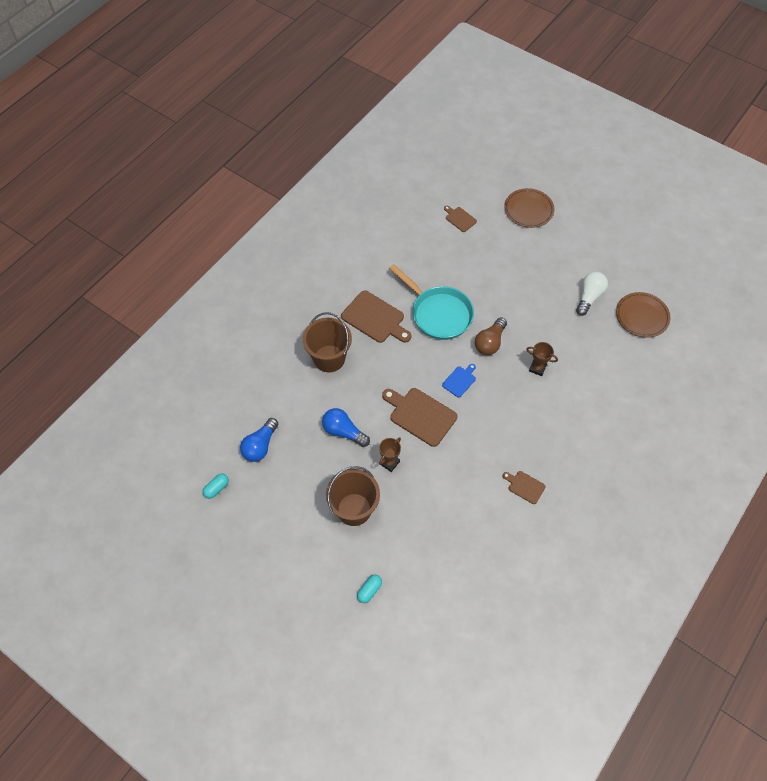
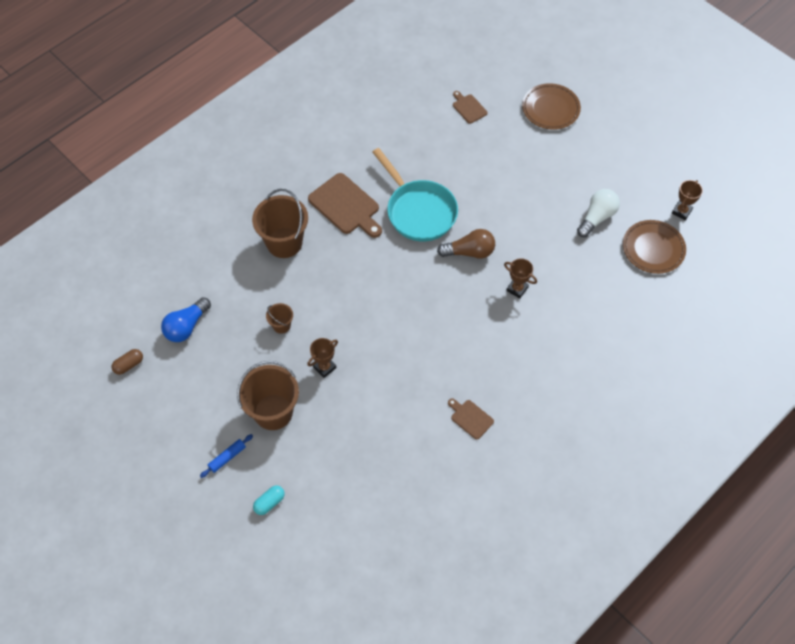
camera: 10 degrees right, 0 degrees up
(216, 488) = (129, 365): turquoise capsule -> brown capsule
(323, 556) = (227, 457): none -> blue rolling pin
(343, 431) = (281, 325): blue light bulb -> brown bucket
(420, 415) = (371, 321): brown cutting board -> none
(460, 380) = (425, 289): blue cutting board -> none
(490, 342) = (469, 252): brown light bulb -> brown light bulb turned 135 degrees counterclockwise
(657, 281) = (681, 211): none -> brown trophy

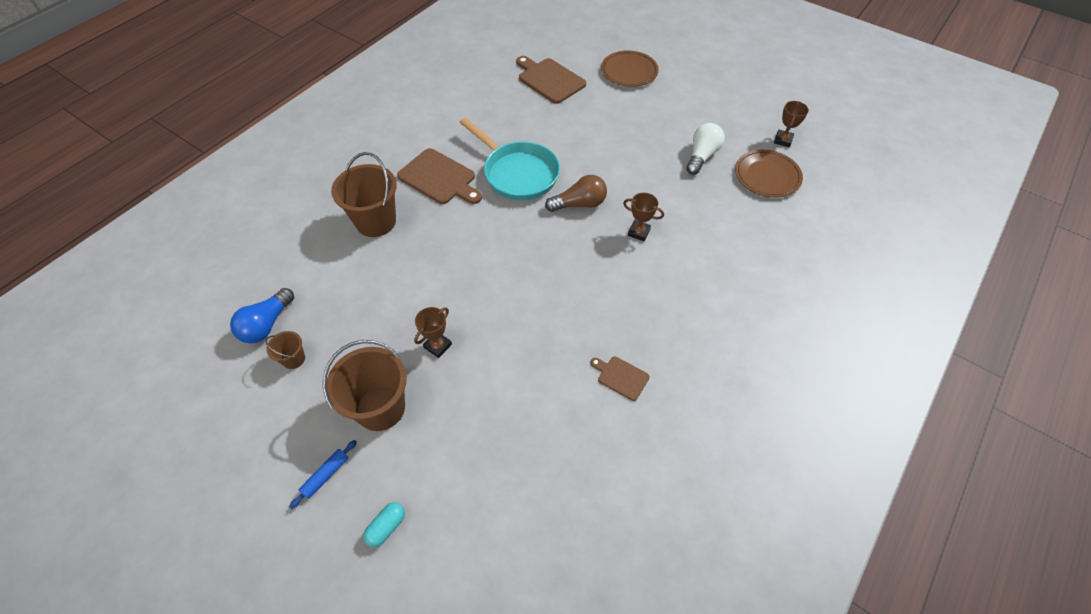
camera: 10 degrees left, 5 degrees down
(129, 365) = (194, 379): brown capsule -> none
(281, 325) = (381, 307): brown bucket -> brown bucket (294, 359)
(468, 108) = (549, 80): brown cutting board -> brown cutting board, size x1.89

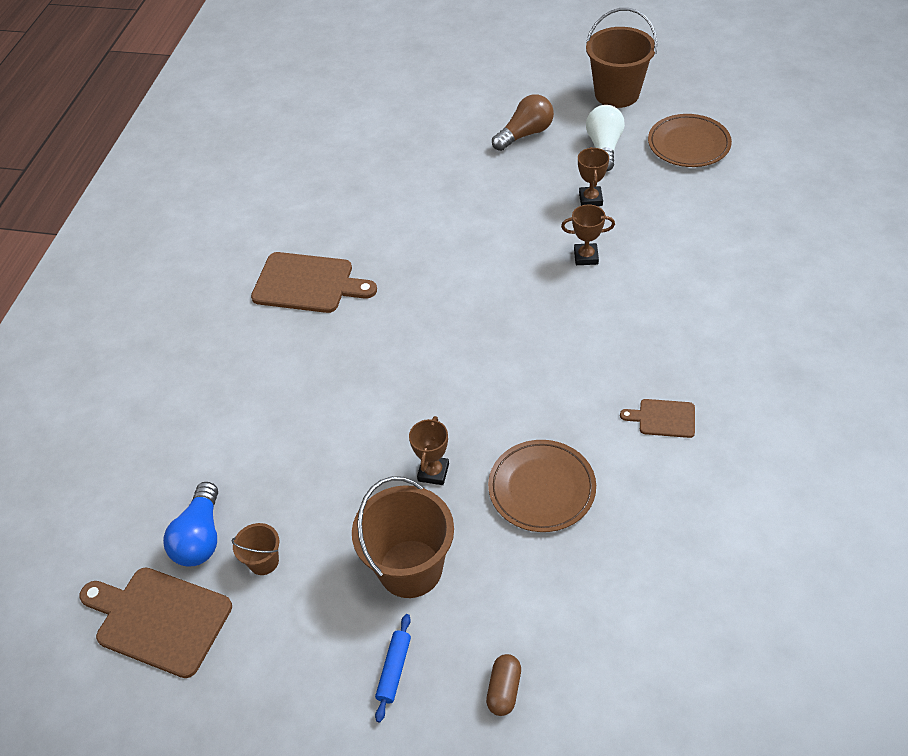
camera: 20 degrees left, 5 degrees down
(376, 221) = (260, 363): brown bucket -> brown bucket (617, 94)
(386, 527) = (504, 690): turquoise capsule -> brown capsule
(517, 173) = (401, 243): turquoise pan -> none
(549, 80) = (370, 121): brown cutting board -> brown cutting board (159, 619)
(579, 204) = (498, 251): brown light bulb -> brown light bulb (525, 134)
(629, 71) = (461, 80): brown plate -> brown plate (541, 488)
(783, 140) = (682, 99): brown trophy -> brown trophy (590, 199)

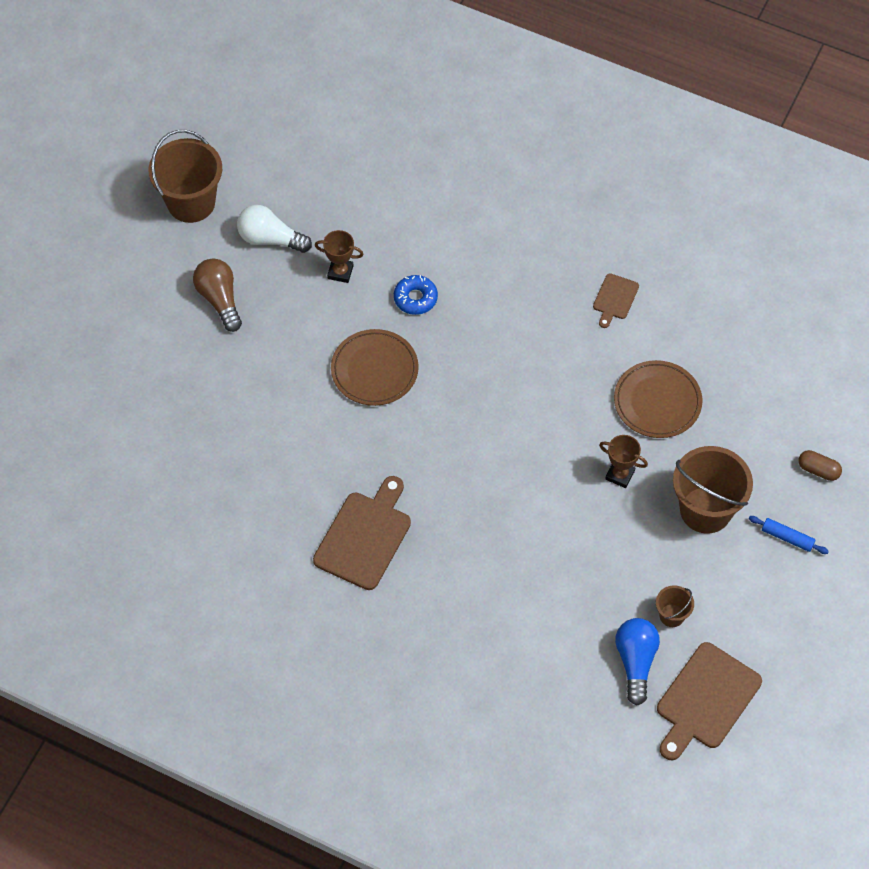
camera: 80 degrees left, 10 degrees up
(200, 537) = (635, 662): blue light bulb -> blue light bulb turned 105 degrees counterclockwise
(586, 257) = (415, 298): brown trophy -> blue donut
(688, 144) = (295, 170): brown plate -> brown plate (374, 370)

